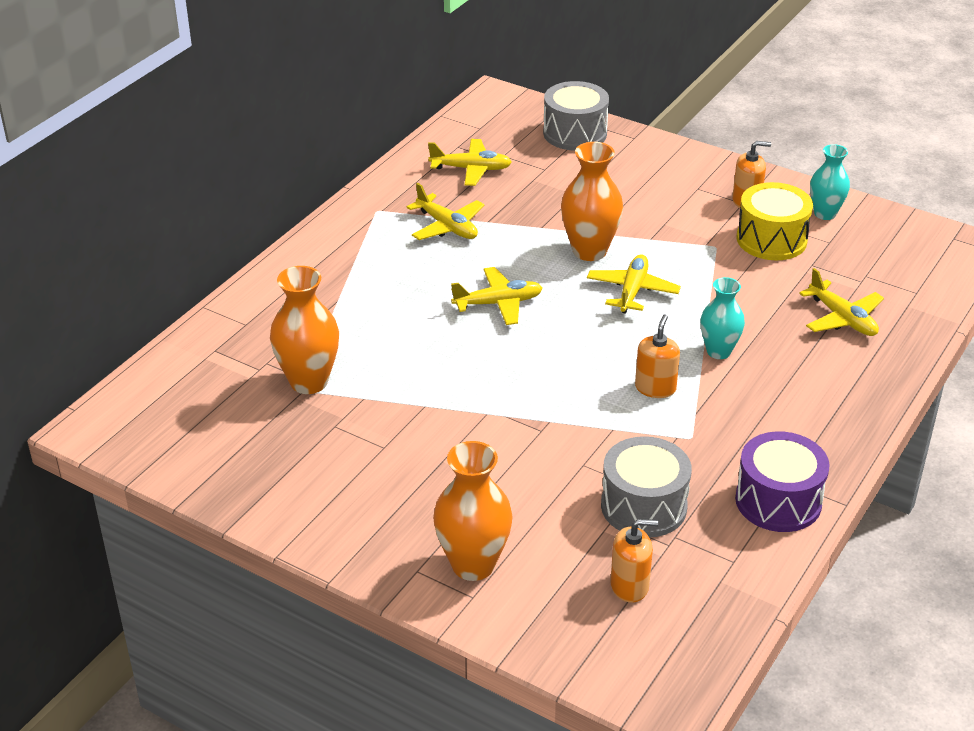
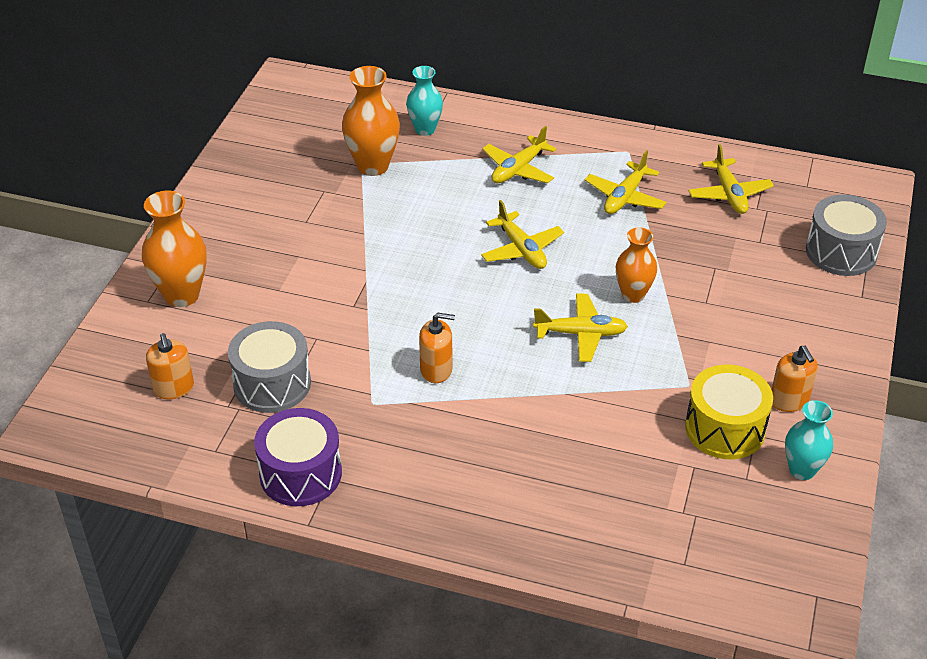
camera: 75 degrees right, 5 degrees up
(589, 251) = (633, 294): orange vase -> orange vase, size x0.66
(718, 351) = (509, 408): turquoise vase -> turquoise vase (425, 129)
(842, 318) = (605, 500): yellow plane -> yellow plane (518, 169)

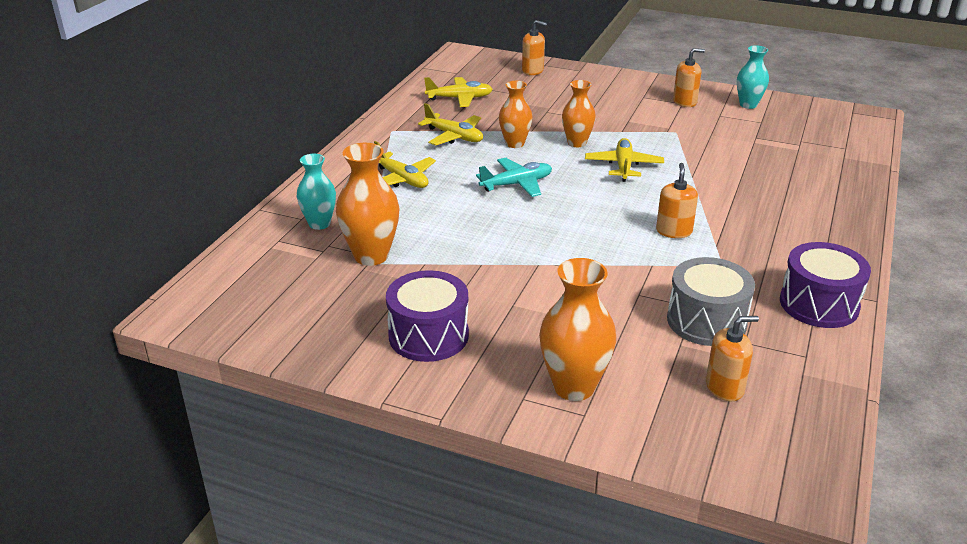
camera: 85 degrees left, 10 degrees down
(254, 210) = (428, 335): none -> purple drum
(521, 249) = (516, 184): yellow plane -> turquoise plane
(618, 244) = (515, 143): none -> orange vase
(725, 428) = (716, 124): yellow drum -> none
(841, 252) = (532, 70): grey drum -> orange soap dispenser

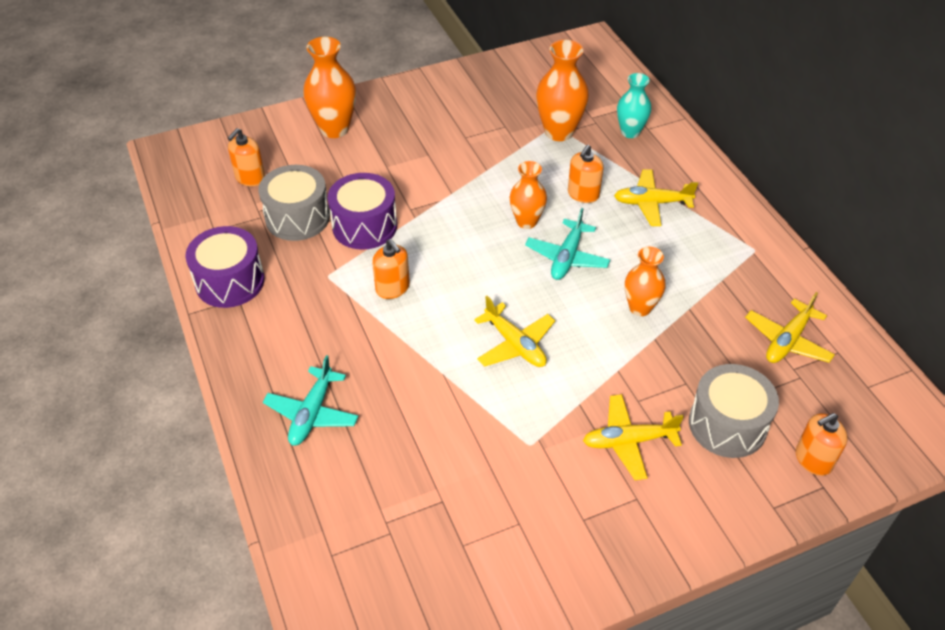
camera: 135 degrees right, 15 degrees up
(428, 335) = (447, 108): purple drum -> purple drum (364, 226)
(454, 136) = (699, 279): yellow plane -> yellow plane (628, 441)
(553, 93) = (727, 424): none -> grey drum
(577, 143) = (593, 350): orange vase -> orange vase (526, 221)
(685, 102) = (583, 525): orange soap dispenser -> orange soap dispenser (583, 194)
(748, 105) = (510, 581): turquoise vase -> none
(808, 200) = (312, 413): none -> turquoise plane

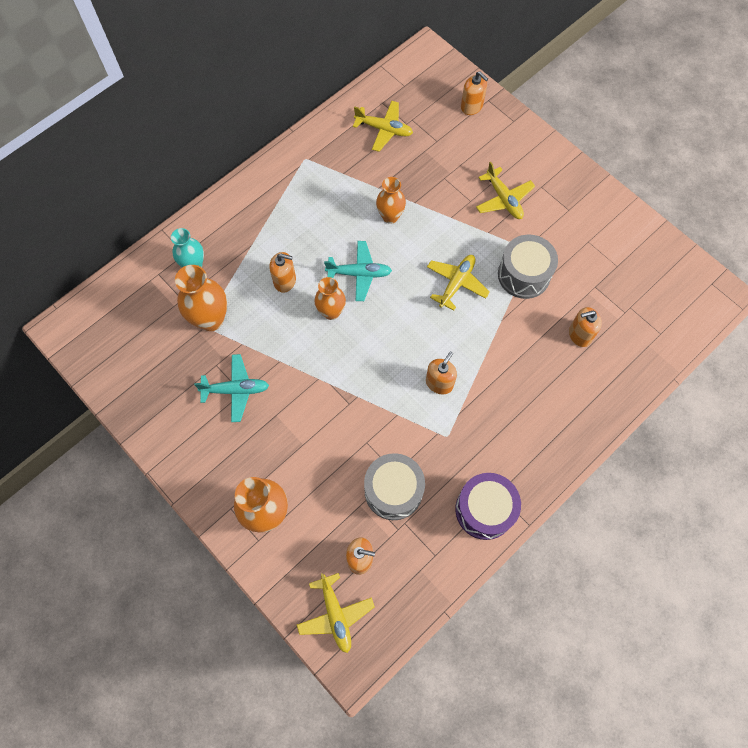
camera: 110 degrees left, 20 degrees up
(312, 413) = (572, 389): turquoise plane -> turquoise plane (235, 390)
(364, 226) = (382, 431): purple drum -> none
(380, 452) = (580, 334): none -> orange soap dispenser
(652, 203) = (278, 231): yellow plane -> yellow plane (335, 614)
(727, 424) = (466, 151): grey drum -> grey drum (524, 275)

